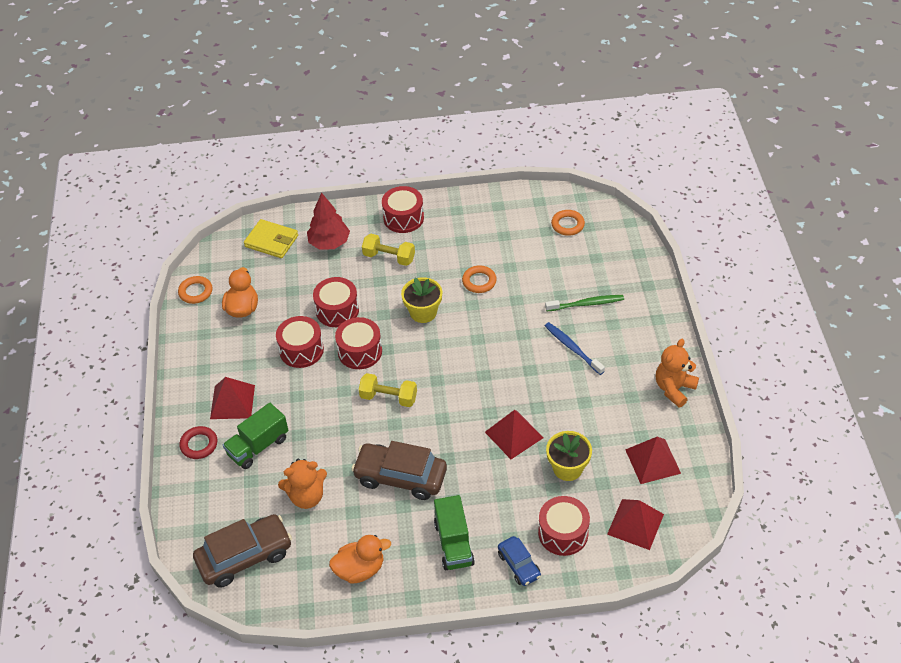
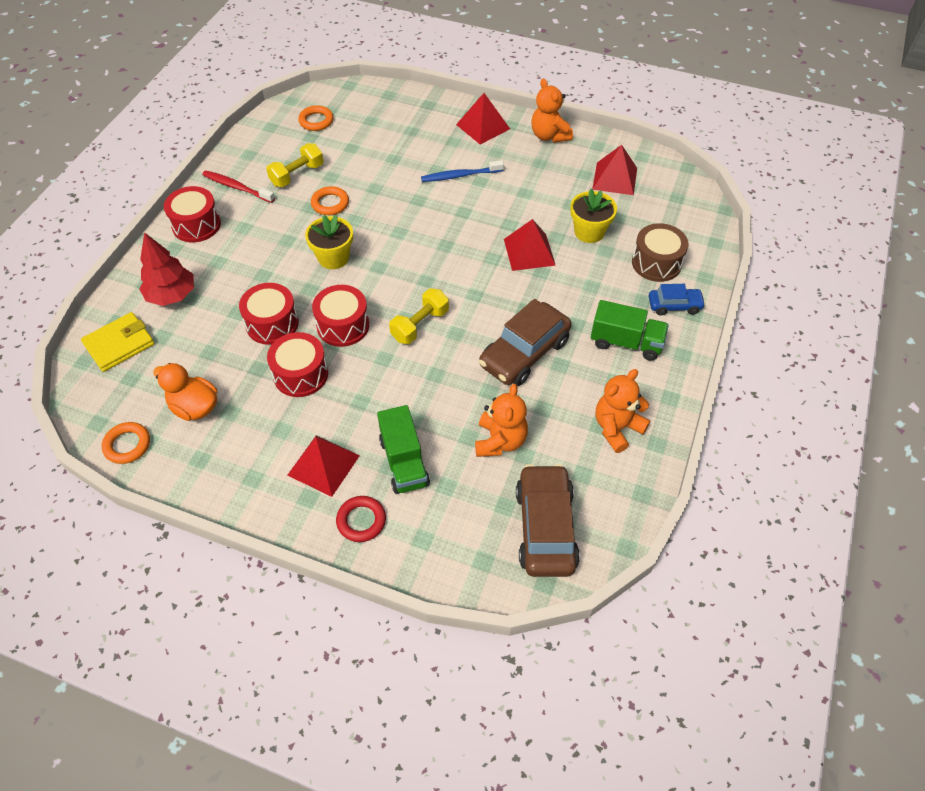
camera: 65 degrees left, 5 degrees up
(360, 569) = (617, 428): orange duck -> orange teddy bear
(389, 257) = (238, 256): yellow dumbbell -> yellow dumbbell (297, 175)
(457, 219) = (237, 187): none -> red toothbrush
(563, 533) = (656, 263): red drum -> brown drum
(586, 304) = (417, 147): green toothbrush -> none
(635, 524) = (672, 215): red pyramid -> red pyramid (483, 126)

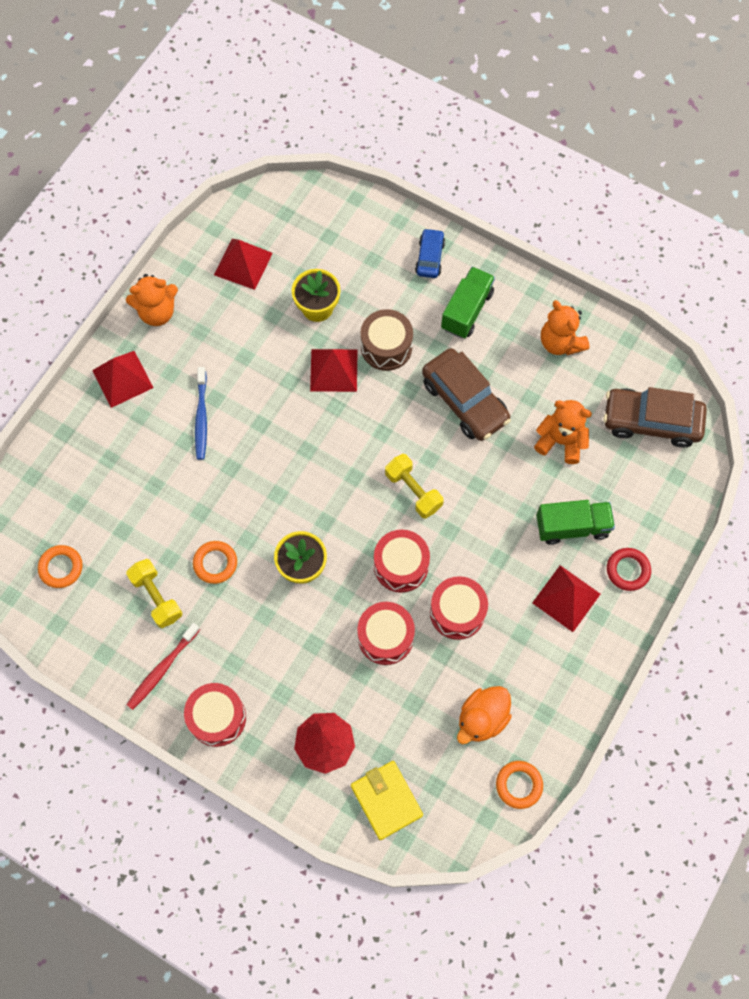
camera: 80 degrees left, 15 degrees up
(656, 263) = (372, 257): brown drum -> brown drum (386, 347)

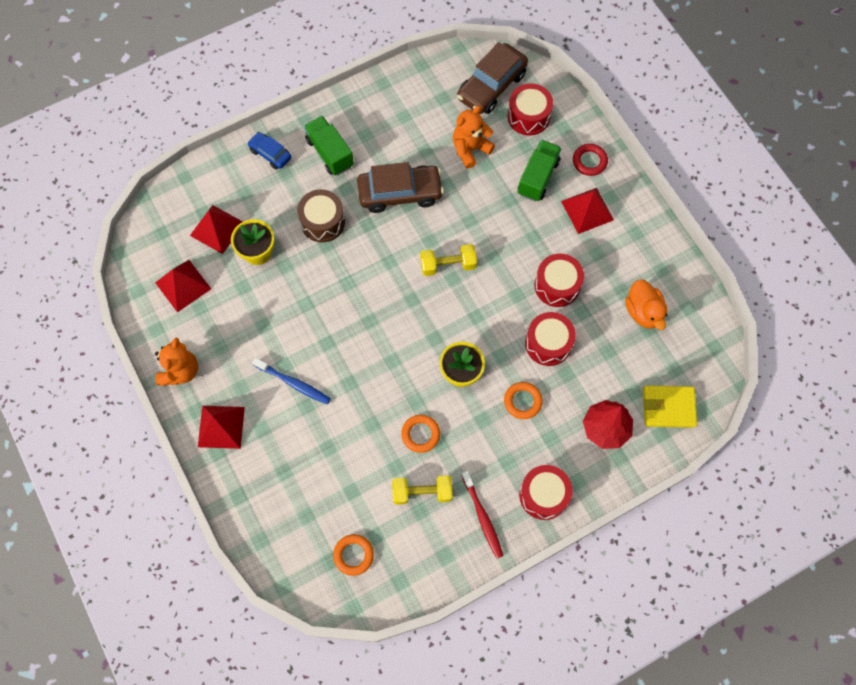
camera: 60 degrees left, 0 degrees up
(333, 370) = (317, 268): red pyramid -> red pyramid (217, 229)
(401, 565) = (500, 304): red drum -> red drum (528, 116)
(519, 785) = (702, 314): orange ring -> orange ring (522, 401)
(560, 342) = (395, 107): orange teddy bear -> none

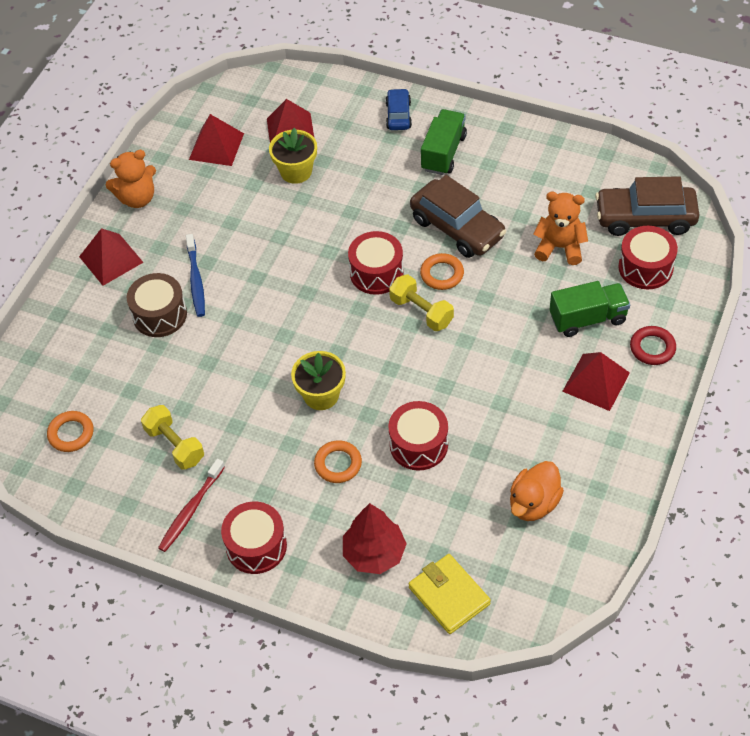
camera: 55 degrees right, 15 degrees down
(322, 222) = (370, 194): brown drum -> brown drum (160, 315)
(420, 434) = (231, 405): orange ring -> orange ring (442, 274)
(557, 285) = (488, 411): red drum -> red drum (376, 273)

